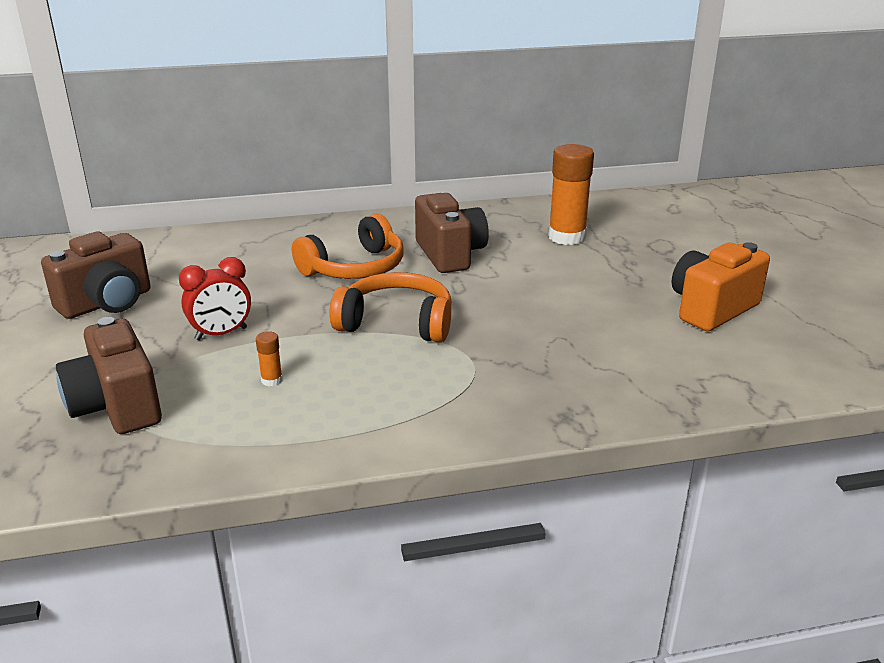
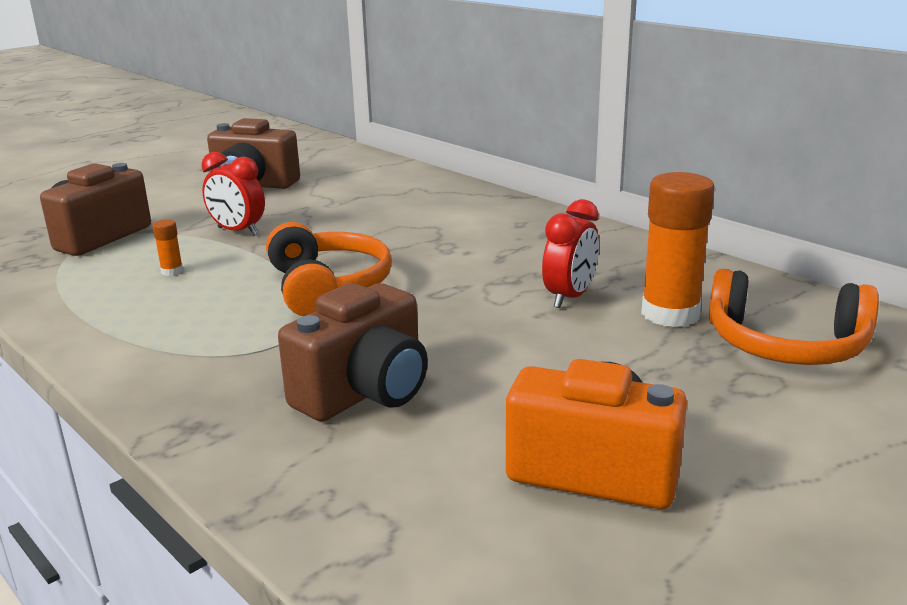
camera: 60 degrees right, 5 degrees down
(355, 268) = (424, 238): orange headphones -> orange headphones (786, 345)
(450, 254) = (517, 267): brown camera -> brown camera (364, 392)
(514, 254) = (569, 297): none -> red clock

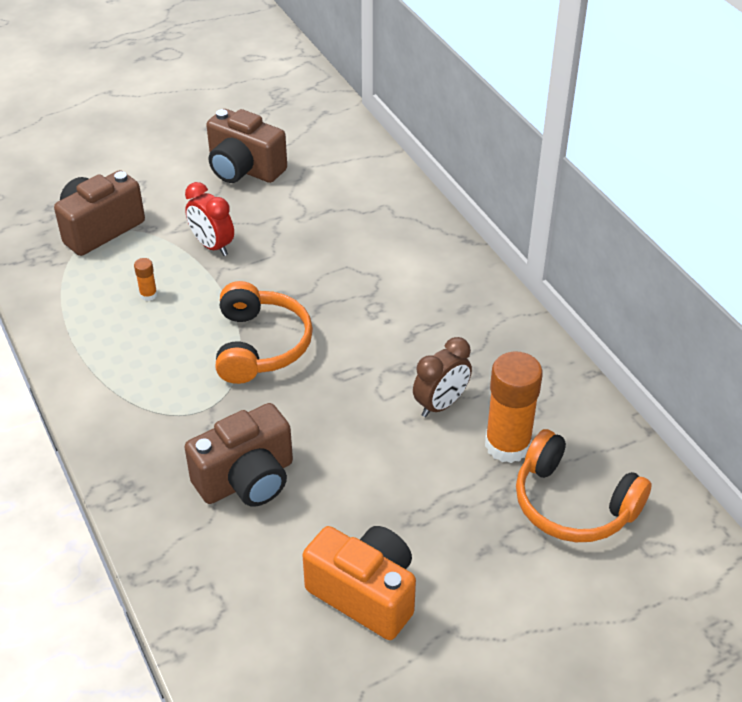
camera: 15 degrees right, 20 degrees up
(569, 297) = (441, 404): red clock -> brown clock

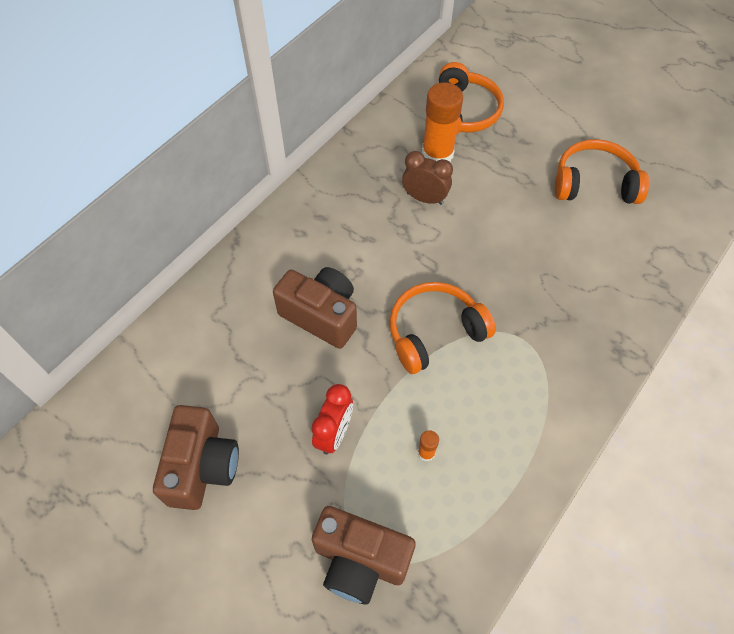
camera: 115 degrees left, 15 degrees up
(247, 479) = (561, 280): brown camera -> brown camera (321, 315)
(365, 594) = (594, 184): orange camera -> orange headphones

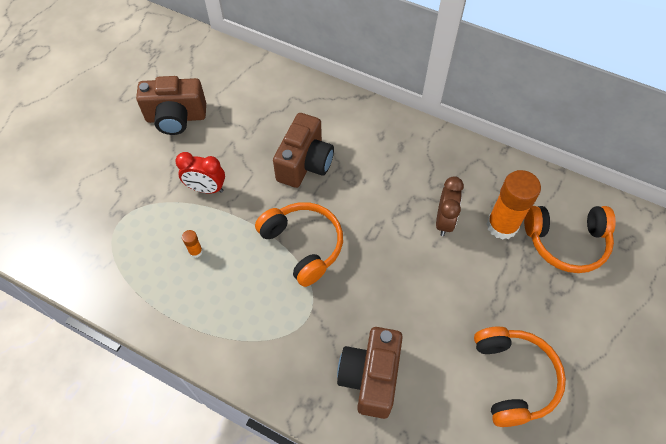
camera: 80 degrees right, 0 degrees up
(360, 560) = (114, 219): brown camera -> brown camera (370, 377)

